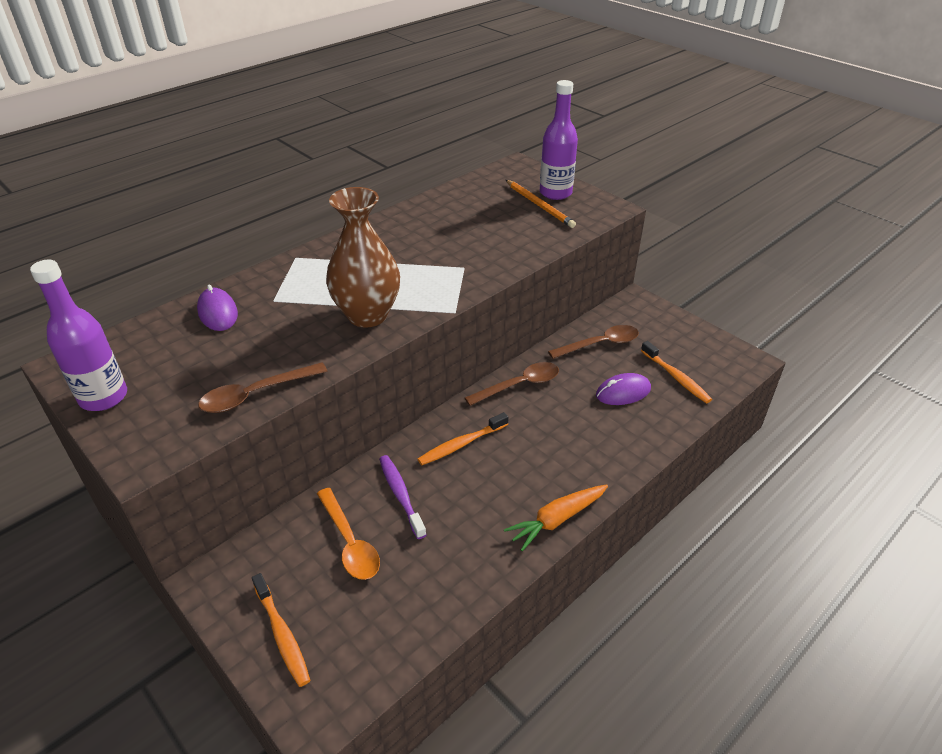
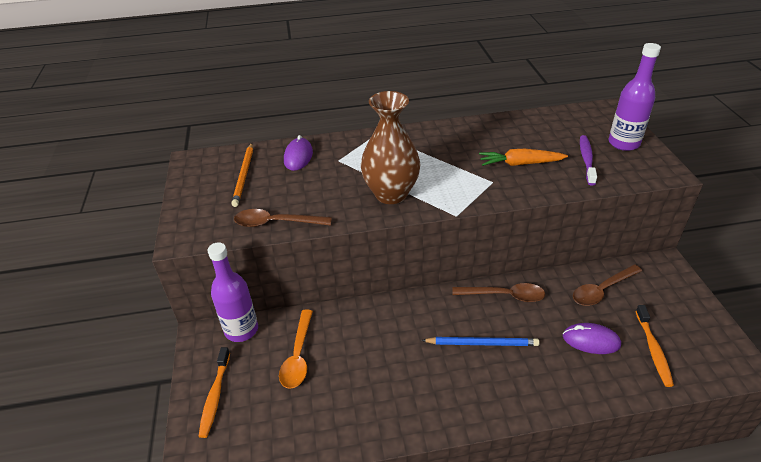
camera: 35 degrees right, 0 degrees up
(103, 397) = (194, 189): purple bottle -> purple bottle (241, 330)
(401, 495) = (355, 339): purple toothbrush -> purple toothbrush (586, 160)
(461, 444) = (424, 322): orange toothbrush -> none
(531, 438) = (482, 343): none -> blue pencil
(539, 205) = (599, 150): orange pencil -> orange pencil (244, 176)
(557, 520) = (453, 418): orange carrot -> orange carrot (520, 164)
(600, 344) = (601, 290): brown spoon -> brown spoon turned 135 degrees clockwise

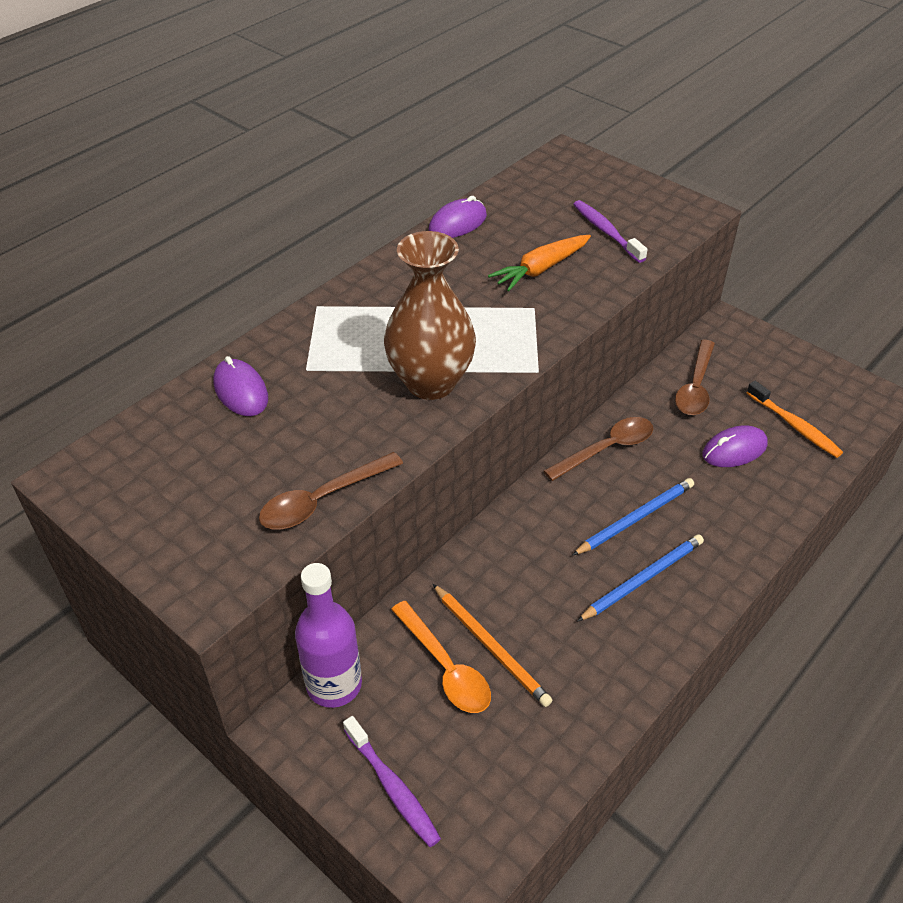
camera: 40 degrees left, 5 degrees up
(215, 396) = (392, 787): orange toothbrush -> purple toothbrush
(244, 176) = (190, 459): orange pencil -> orange pencil (491, 647)
(451, 379) = (643, 579): none -> blue pencil
(497, 122) = (457, 223): none -> purple mouse
(623, 143) = (624, 193): purple bottle -> none

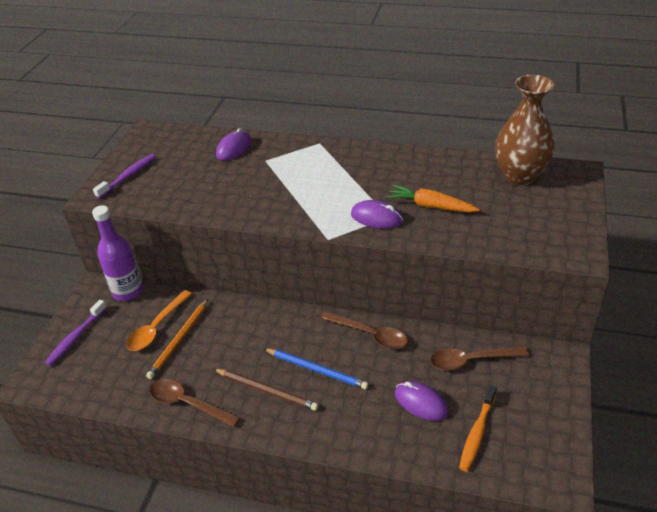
camera: 65 degrees right, 5 degrees down
(322, 500) = (172, 203): brown spoon -> brown spoon (187, 403)
(430, 382) = (286, 203): brown vase -> brown vase (519, 176)
(457, 223) = (444, 158): purple mouse -> purple mouse (376, 218)
(606, 232) = (503, 219): purple toothbrush -> purple toothbrush (128, 176)
(643, 579) = (266, 390): blue pencil -> brown pencil

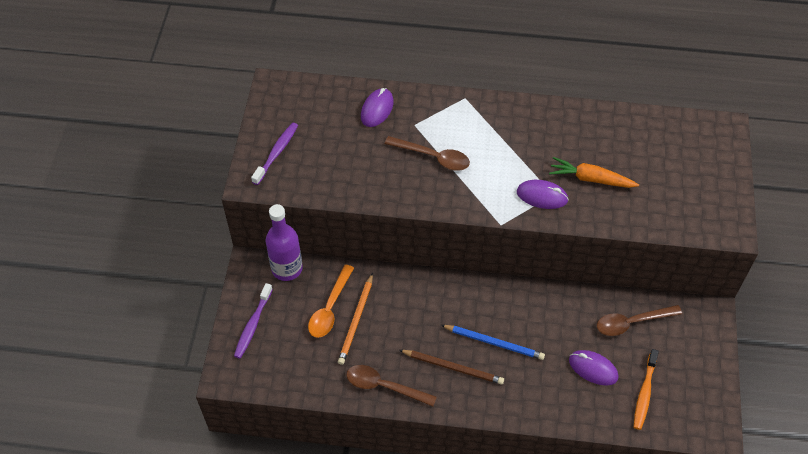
camera: 10 degrees left, 15 degrees up
(370, 335) = (536, 302): brown spoon -> brown spoon (433, 157)
(519, 176) = (671, 136): brown vase -> none

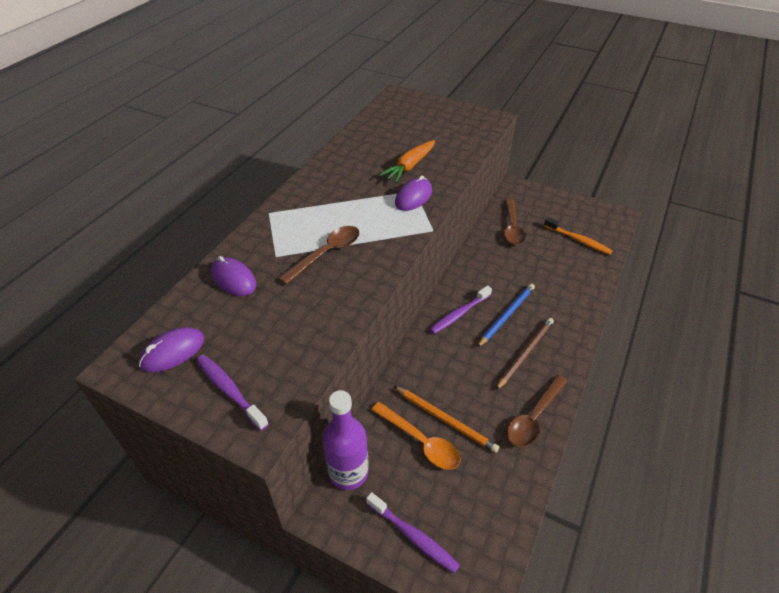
camera: 70 degrees left, 10 degrees down
(477, 302) = (459, 314): none -> purple toothbrush
(593, 369) = (549, 261): purple mouse -> purple mouse (173, 352)

